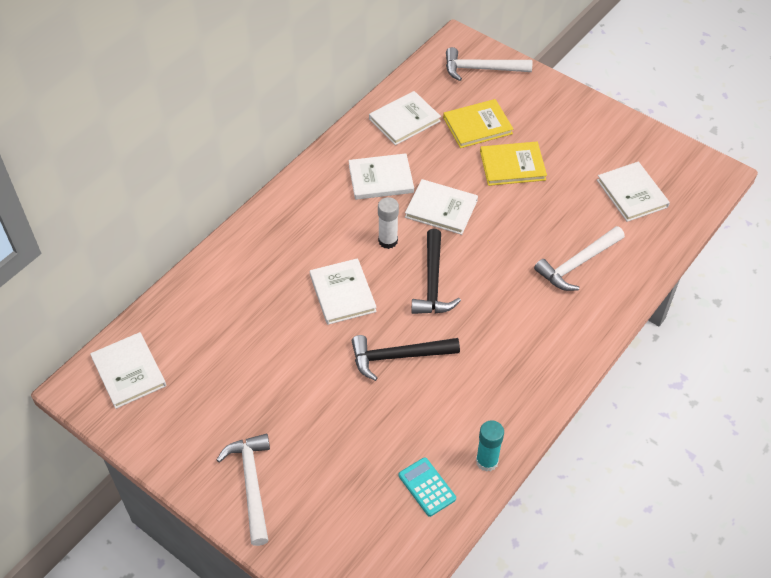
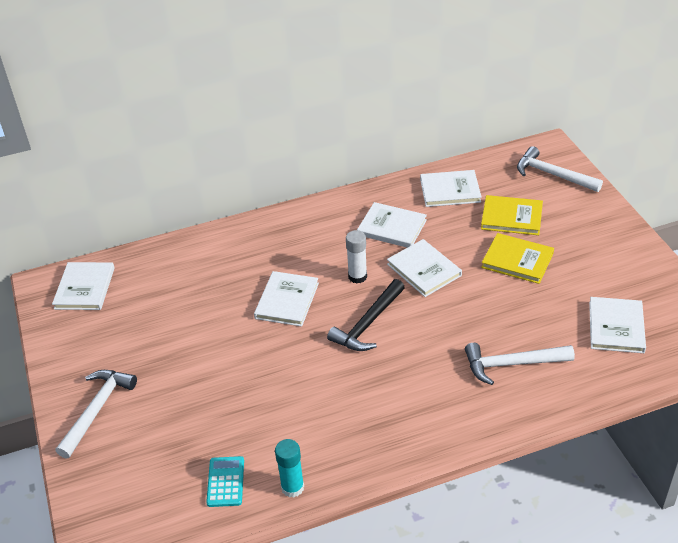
camera: 35 degrees right, 10 degrees down
(398, 357) = (290, 369): black hammer -> none

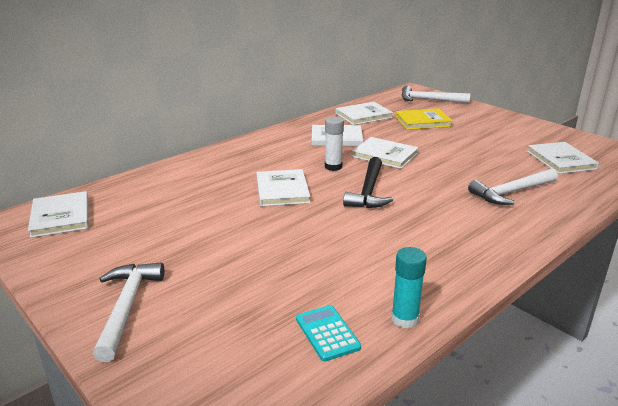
camera: 25 degrees left, 15 degrees down
(517, 260) = (451, 140): yellow book -> none

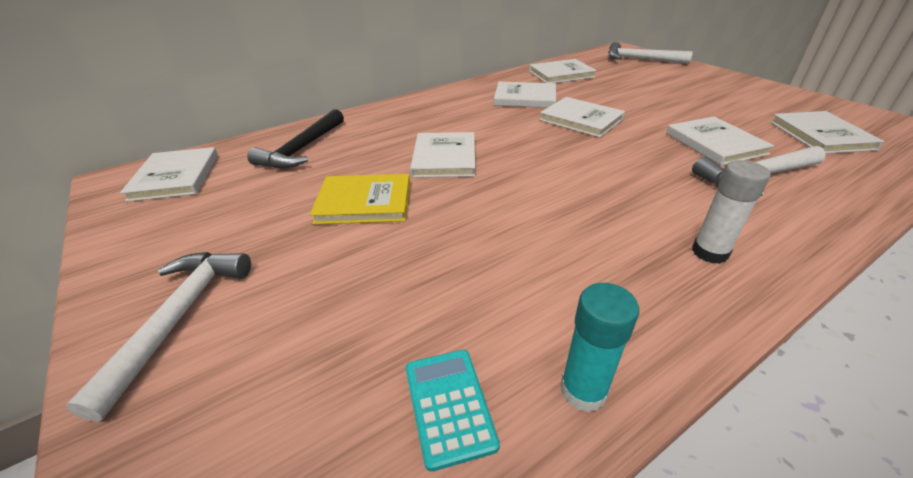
camera: 10 degrees right, 10 degrees up
(333, 167) = (514, 131): white glue stick -> white glue stick (709, 252)
(369, 191) = (554, 165): black hammer -> black hammer (302, 149)
(423, 121) = (631, 82): yellow book -> yellow book (364, 202)
(486, 169) = (715, 143): none -> white book

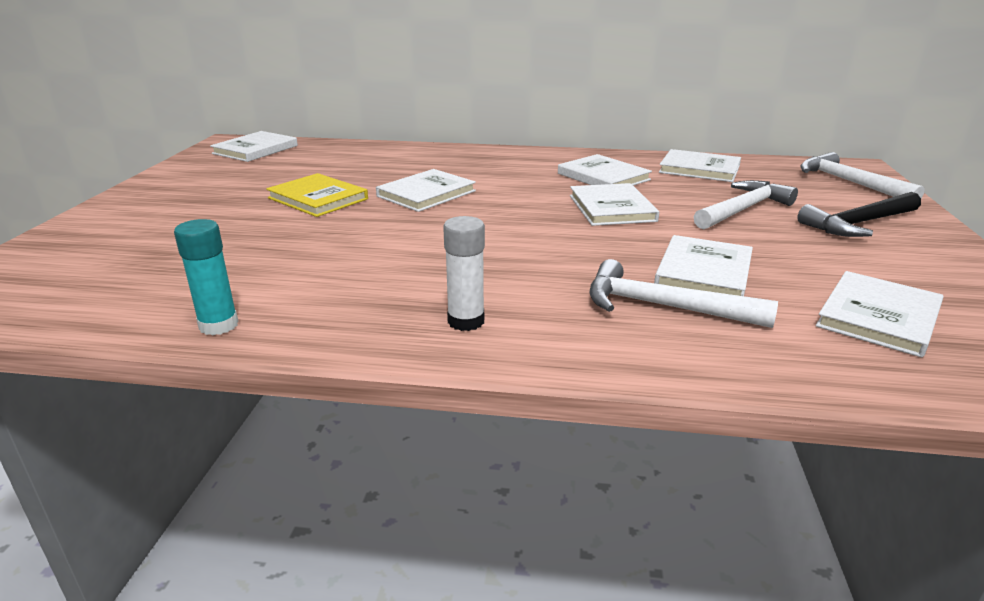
camera: 40 degrees right, 10 degrees down
(178, 318) = (137, 211): white hammer -> white hammer (742, 209)
(302, 149) = (350, 157): black hammer -> black hammer (859, 224)
(449, 405) = (156, 295): turquoise calculator -> none

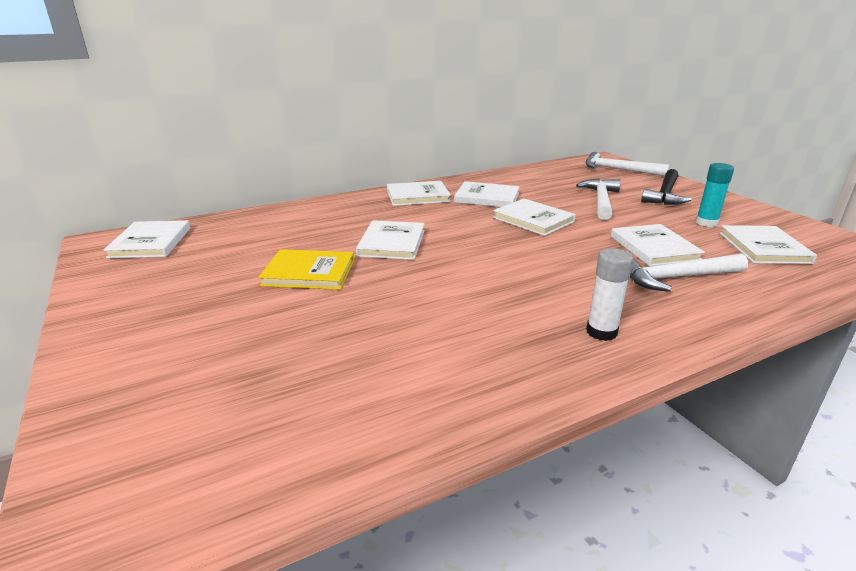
camera: 35 degrees left, 0 degrees up
(218, 325) = (446, 415): turquoise glue stick -> turquoise glue stick (706, 223)
(699, 169) = (531, 178): white book -> white book (418, 196)

